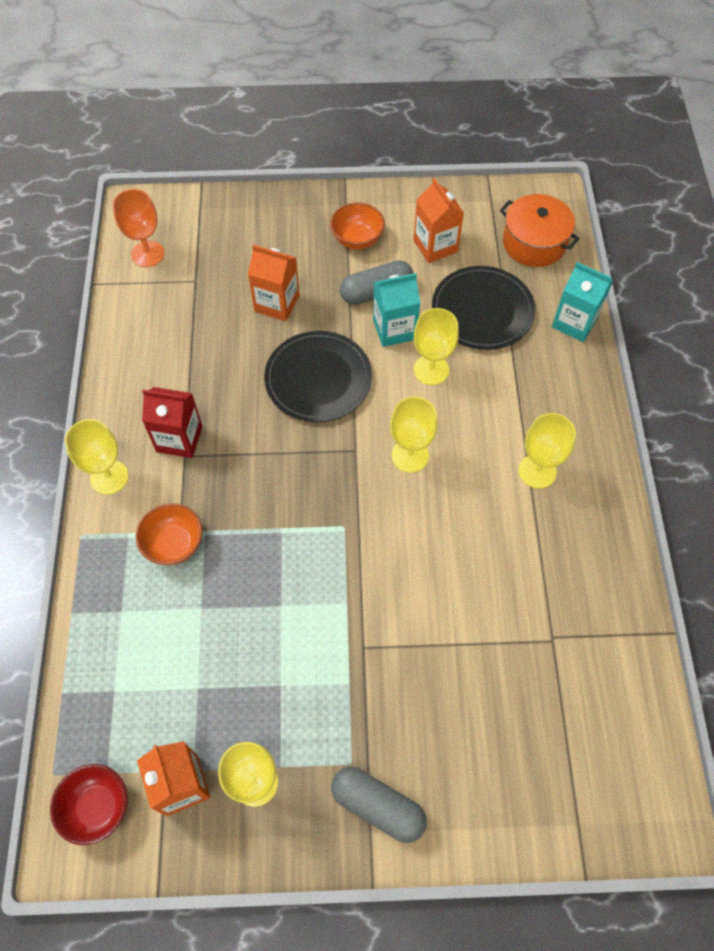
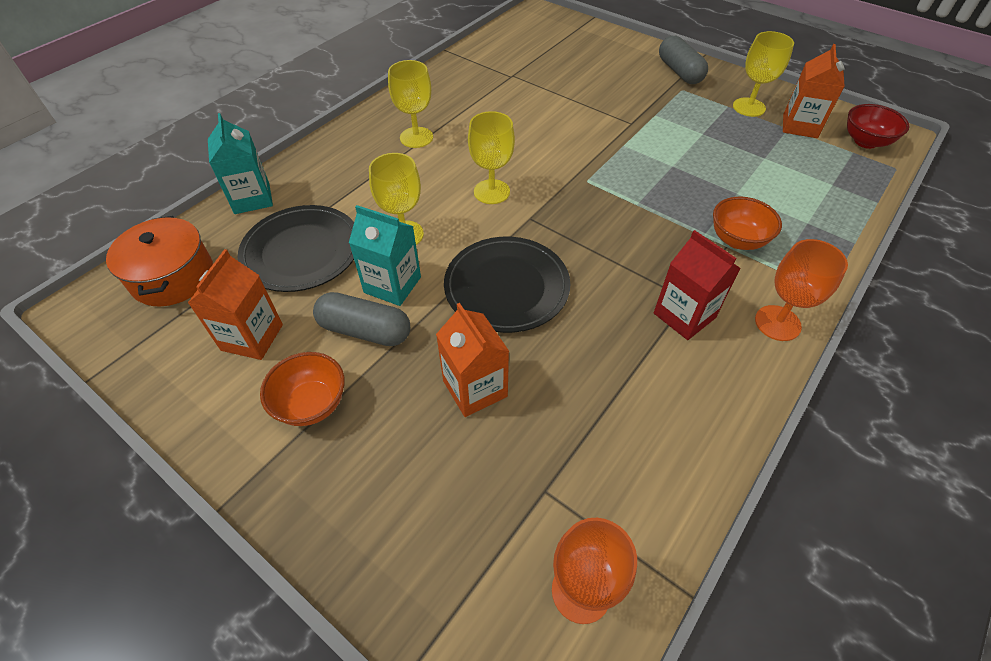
camera: 140 degrees left, 10 degrees down
(109, 477) = (777, 323): yellow goblet -> orange goblet

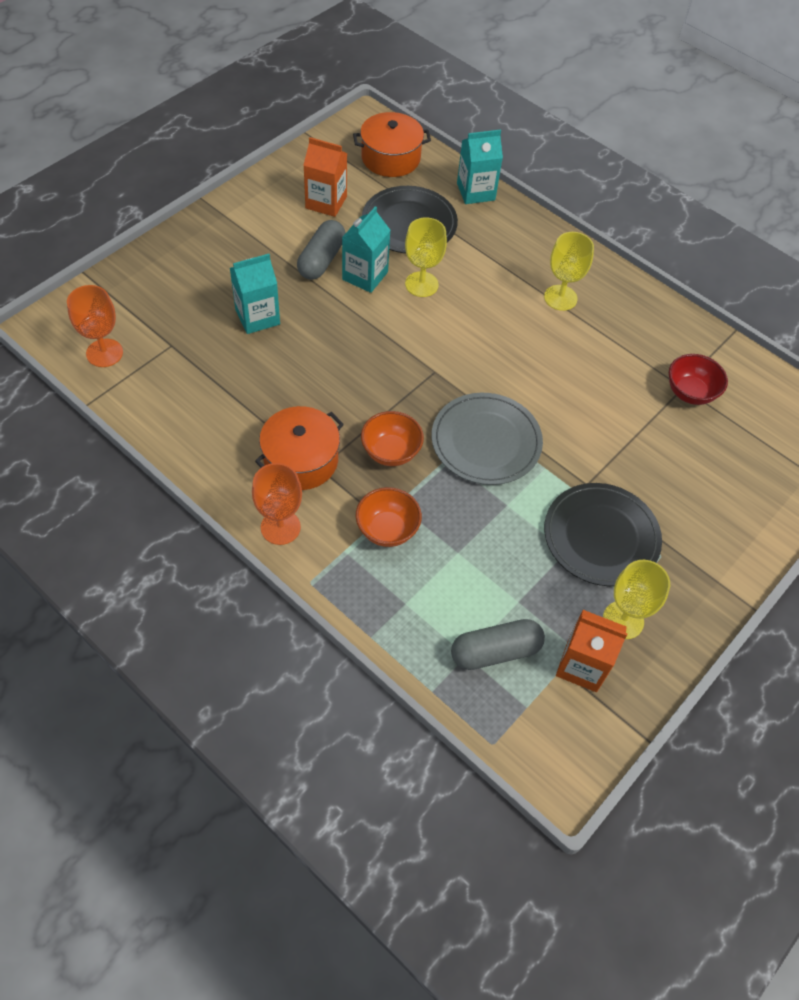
camera: 90 degrees right, 5 degrees up
(312, 404) = (264, 234): orange bowl -> orange bowl (391, 452)
(475, 388) = (257, 317): orange carton -> turquoise carton
(491, 192) = (473, 347): yellow goblet -> none
(506, 287) = (352, 345): black plate -> black plate (601, 536)
(607, 180) = (486, 441): none -> grey plate
(679, 72) = (704, 564): grey capsule -> grey capsule (495, 651)
(684, 315) = (301, 460): red carton -> orange pot
(865, 141) = (547, 732): red bowl -> red bowl (690, 392)

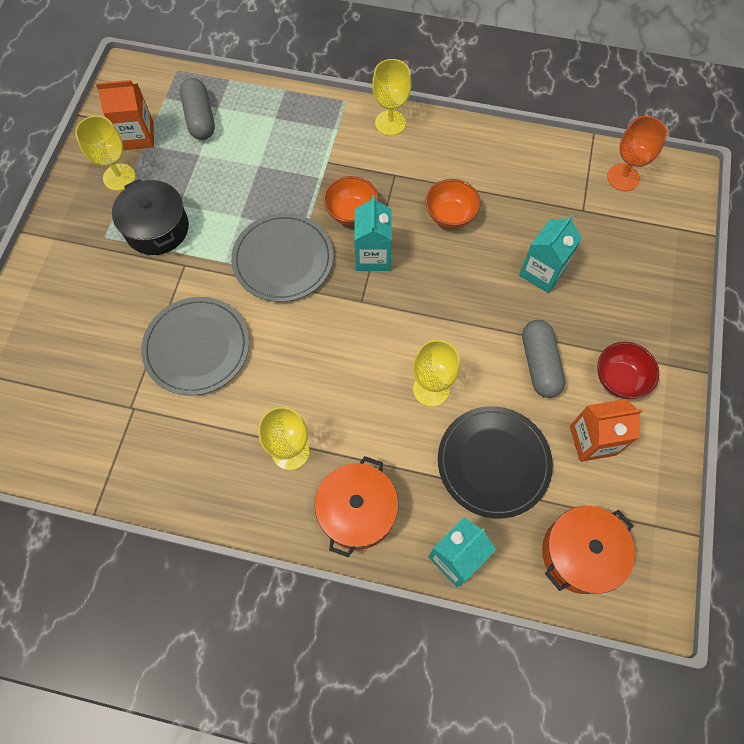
camera: 155 degrees right, 10 degrees up
(280, 527) = (390, 123): orange goblet -> yellow goblet
(301, 460) = (412, 173): orange pot -> orange pot (357, 511)
(365, 276) = (488, 368): turquoise carton -> turquoise carton (373, 256)
(387, 529) = (317, 156): orange bowl -> orange bowl (450, 215)
(495, 651) = (200, 118): grey capsule -> grey capsule turned 60 degrees counterclockwise
(601, 536) = (157, 228): black plate -> black pot
(605, 405) = (197, 347): none -> grey plate
(690, 392) = (122, 404): red bowl -> red bowl (619, 379)

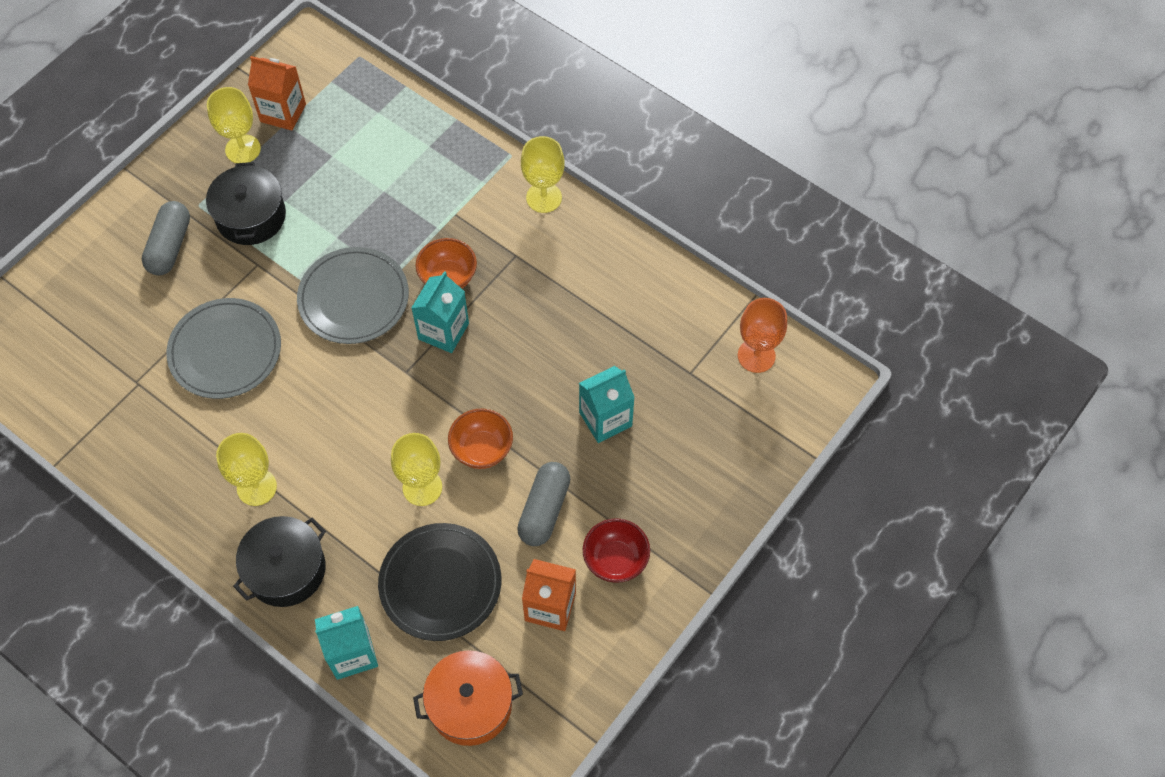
camera: 25 degrees right, 5 degrees down
(200, 118) = (354, 117): grey capsule -> grey capsule (170, 246)
(357, 511) = (286, 569): orange pot -> black pot
(450, 215) = (546, 321): orange bowl -> orange bowl (482, 449)

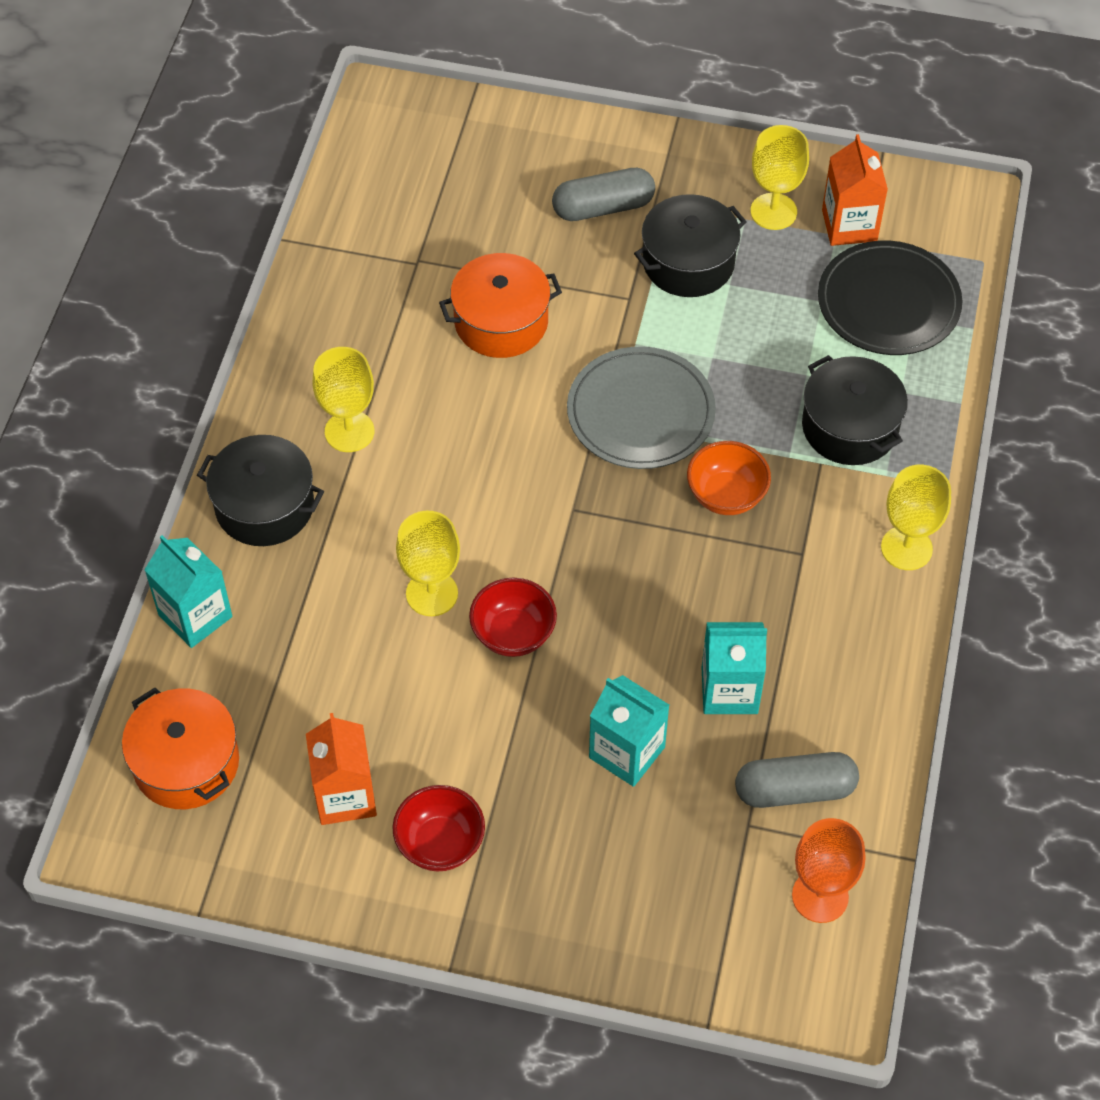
camera: 65 degrees right, 5 degrees down
(225, 351) = (501, 322): grey plate -> orange pot
(438, 185) = (850, 426): none -> black pot
(440, 583) = (320, 666): black plate -> black plate (888, 302)
(443, 331) = (649, 523): turquoise carton -> turquoise carton (729, 690)
(482, 449) = (513, 634): orange bowl -> red bowl
(544, 510) = (468, 735): grey capsule -> grey capsule (794, 790)

